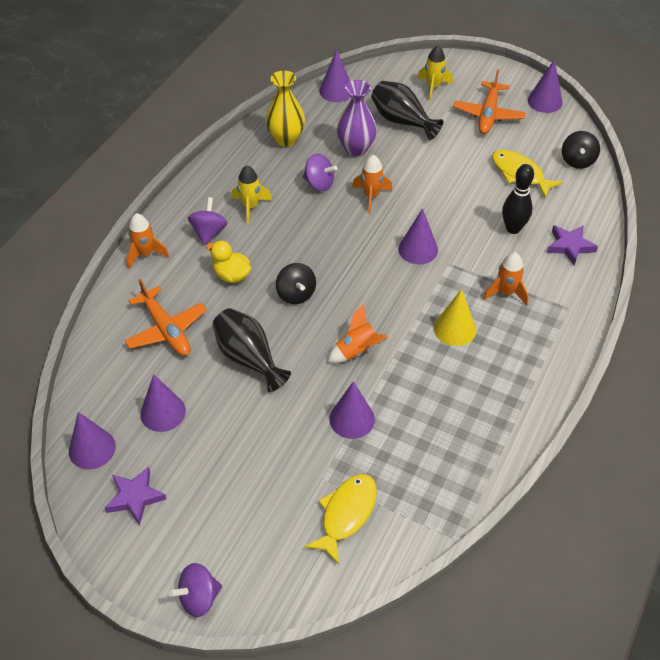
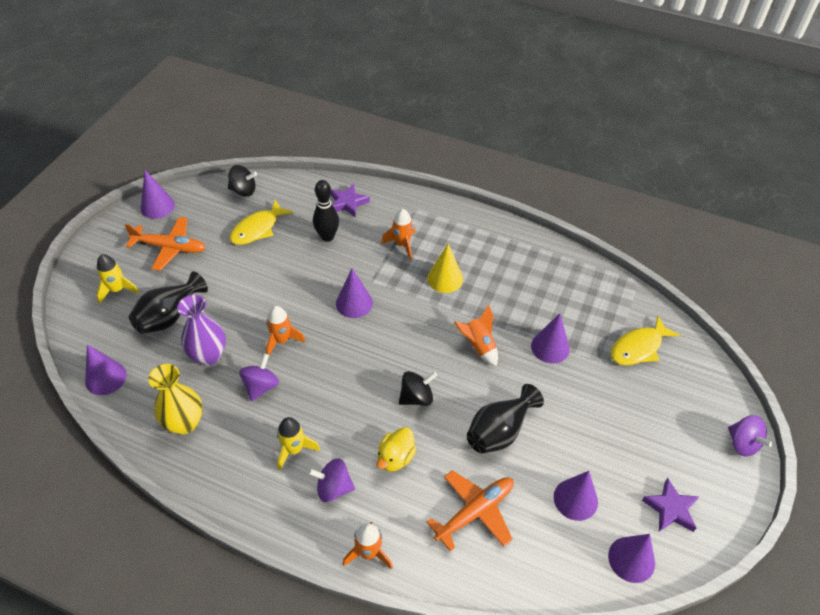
camera: 95 degrees left, 0 degrees up
(346, 514) = (638, 348): yellow fish -> yellow fish turned 60 degrees counterclockwise

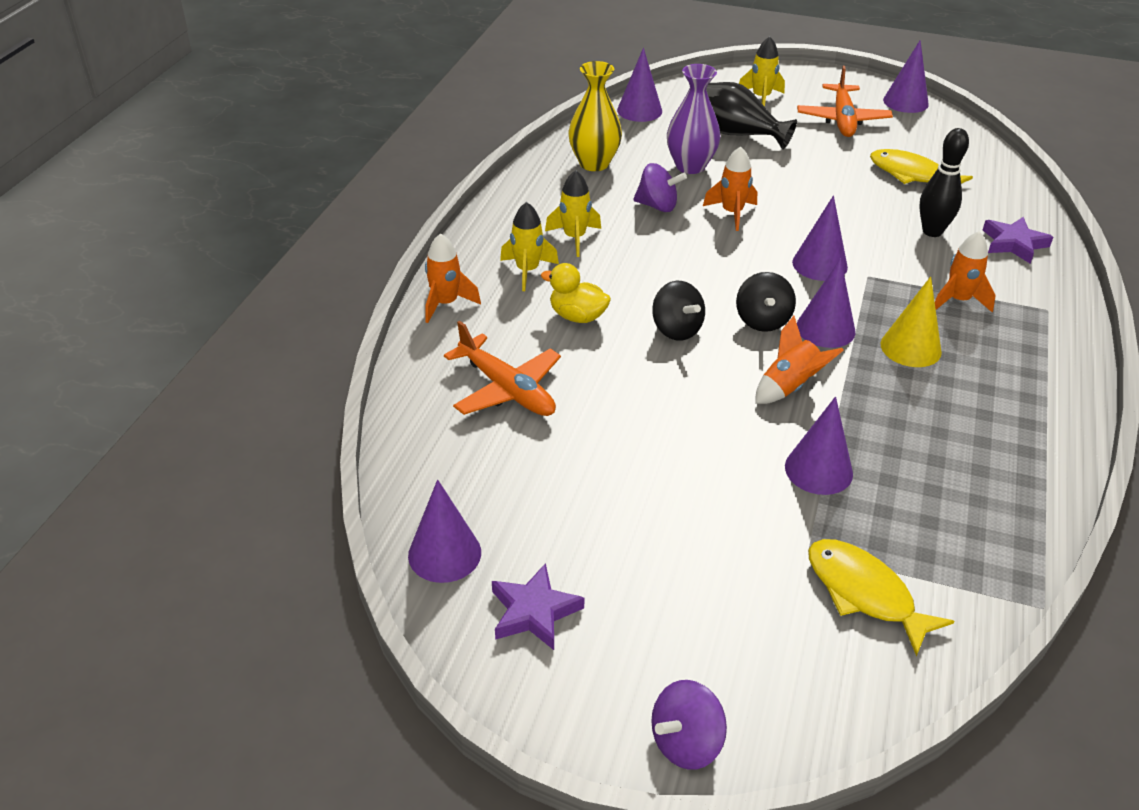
camera: 85 degrees right, 10 degrees down
(243, 191) = (976, 156): black spinning top -> black spinning top (762, 320)
(333, 488) = (527, 271): purple spinning top -> yellow rocket
(499, 431) = (640, 411): black vase -> none
(575, 499) = (538, 493): purple cone -> purple cone (825, 329)

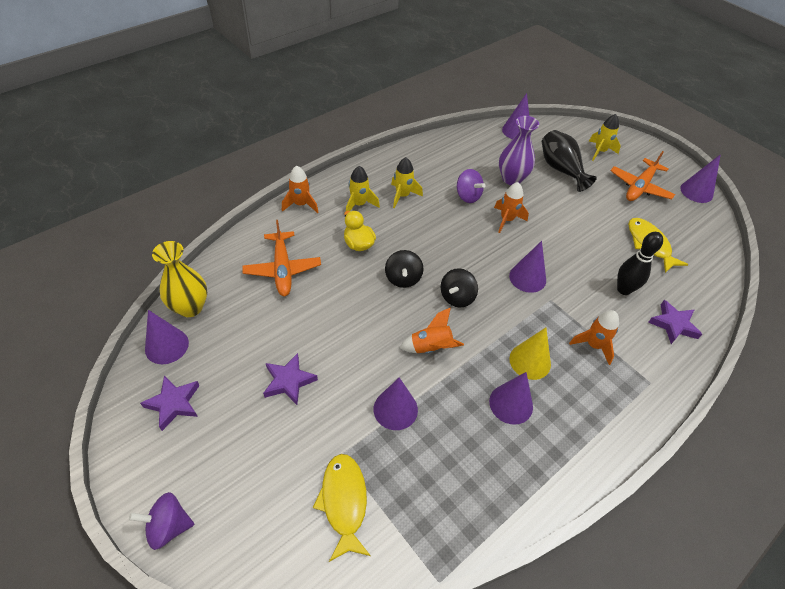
camera: 30 degrees right, 10 degrees up
(594, 163) = (457, 154): yellow vase -> yellow vase (190, 307)
(659, 507) = (289, 381): none -> purple star
(825, 329) = (489, 321): purple cone -> purple cone (511, 404)

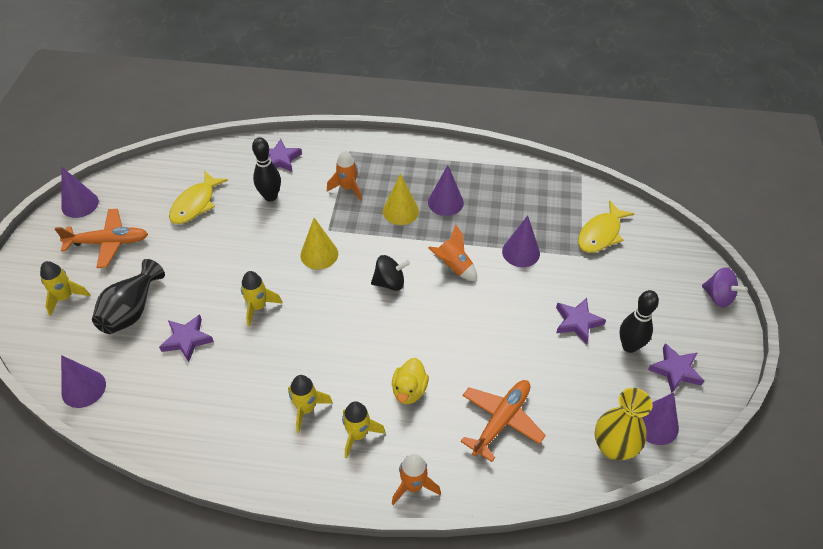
camera: 130 degrees left, 0 degrees up
(228, 394) = (629, 346): none -> black bowling pin
(403, 278) = (410, 329): black spinning top -> none
(467, 196) = (252, 356): purple spinning top -> none
(507, 220) = (258, 307): orange rocket -> yellow rocket
(511, 179) = (187, 339): purple vase -> purple star
(527, 278) = (319, 254): purple cone -> yellow cone

